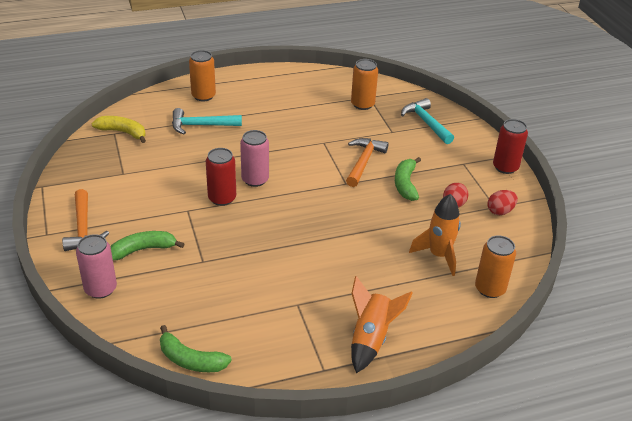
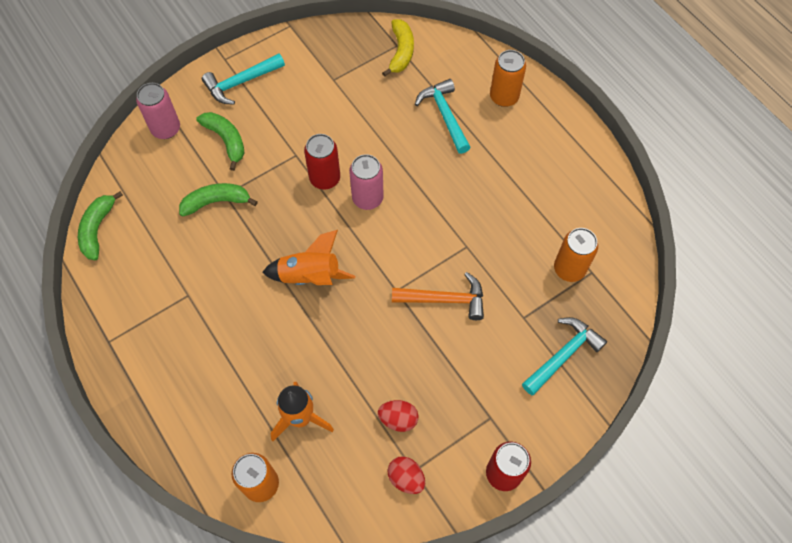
camera: 75 degrees right, 25 degrees up
(83, 228) = (241, 83): orange hammer -> turquoise hammer
(371, 338) = (157, 374): orange rocket -> orange rocket (310, 276)
(405, 184) = (419, 356): green banana -> green banana (216, 202)

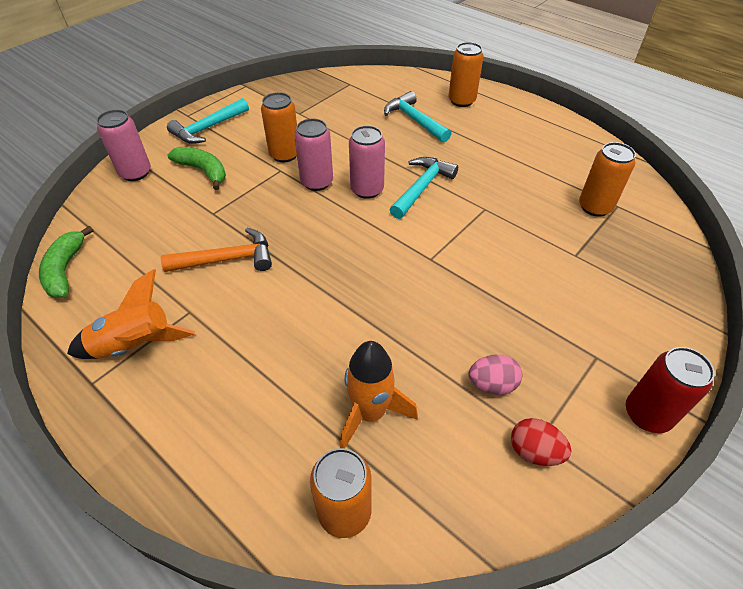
camera: 15 degrees left, 15 degrees down
(216, 202) = (204, 221): green banana -> none
(305, 135) = (285, 155): none -> orange can
(310, 276) = (330, 265): orange rocket -> orange rocket (135, 345)
(325, 178) = (317, 182): red can -> pink can
(398, 419) = (492, 384): red egg -> pink egg
(401, 52) = (355, 87): yellow banana -> none
(445, 299) = (486, 256): orange hammer -> orange hammer (227, 259)
(563, 355) = (636, 279): turquoise hammer -> turquoise hammer (422, 187)

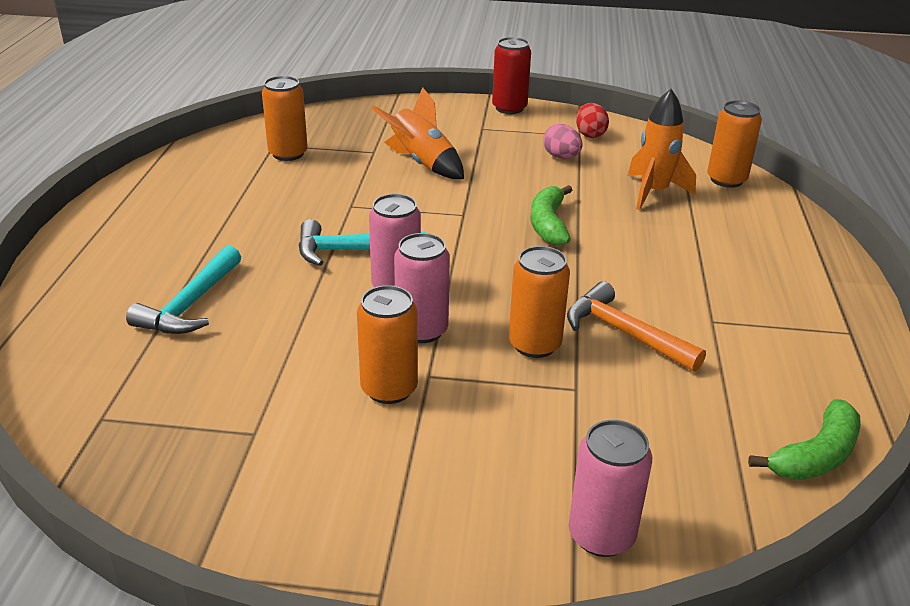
camera: 125 degrees left, 15 degrees down
(135, 345) = (788, 330): orange rocket -> orange rocket (422, 163)
(203, 171) = (511, 453): green banana -> green banana (549, 224)
(208, 128) = (398, 527): turquoise hammer -> none
(461, 101) = (100, 281): orange can -> orange can (534, 344)

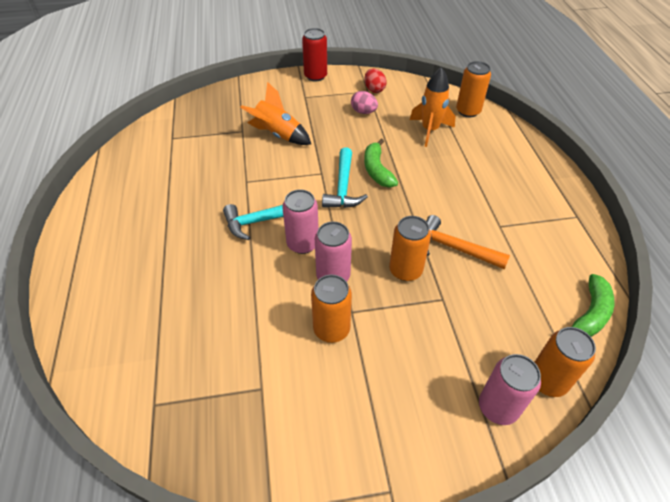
camera: 15 degrees left, 15 degrees up
(190, 305) = (173, 292): turquoise hammer -> turquoise hammer (343, 187)
(288, 153) = (185, 144): orange can -> orange can (547, 380)

